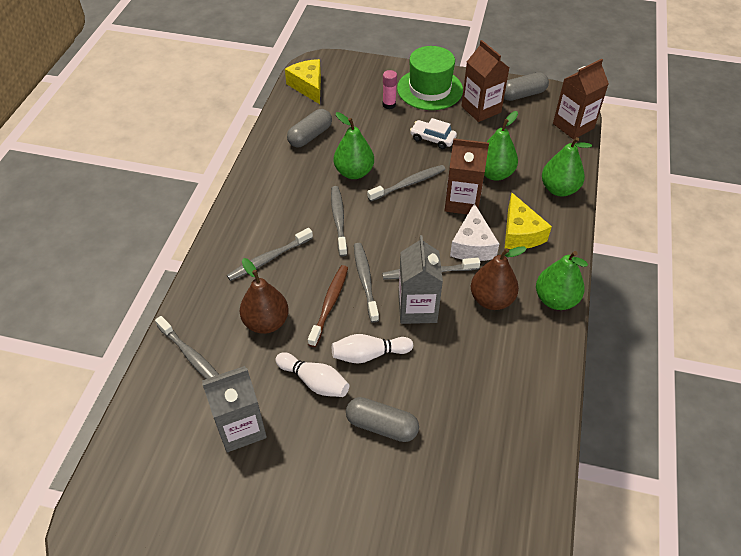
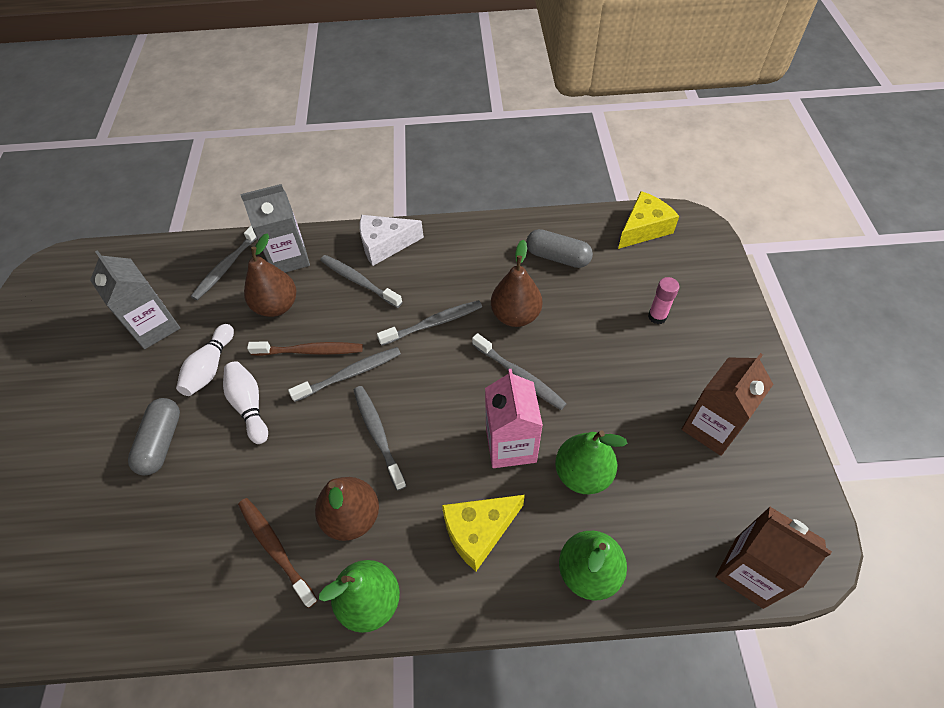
camera: 75 degrees right, 5 degrees up
(354, 172) = (515, 315): green pear -> brown pear
(417, 308) = (321, 436): grey carton -> grey carton (289, 258)
(430, 89) = (717, 353): green hat -> none
(432, 139) = (616, 382): white car -> none
(462, 202) = (511, 445): brown carton -> pink carton
(472, 245) = (438, 474): white cheese -> white cheese (385, 245)
(504, 350) = (275, 549): none -> brown toothbrush
(522, 95) = (781, 478): grey capsule -> none

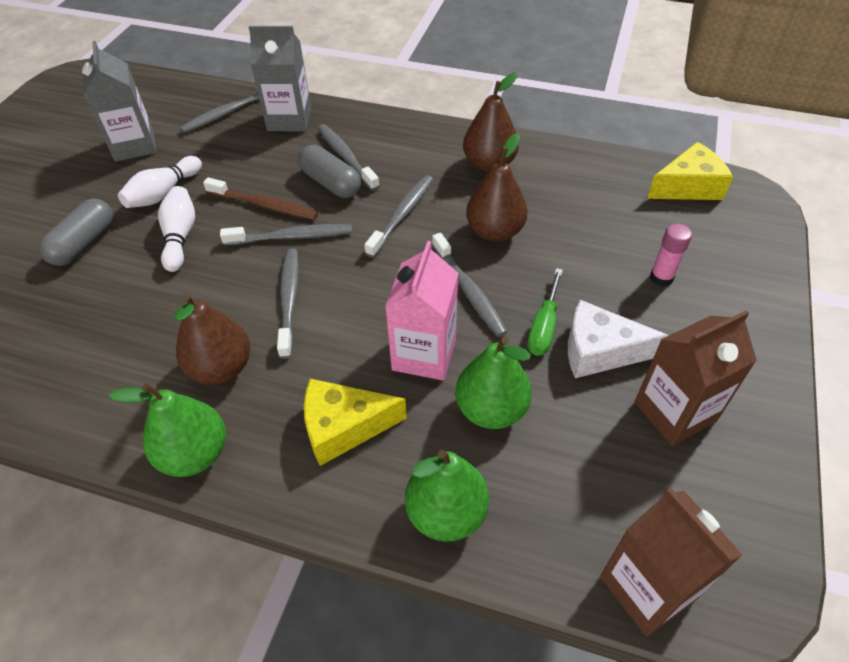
camera: 20 degrees right, 5 degrees down
(275, 549) = (132, 371): brown toothbrush -> none
(277, 306) = (254, 158): brown pear -> brown pear (489, 164)
(385, 245) = (390, 132): white cheese -> white cheese (599, 351)
(433, 323) = (402, 215): grey toothbrush -> grey toothbrush turned 60 degrees counterclockwise
(557, 257) = (571, 189): grey capsule -> grey capsule (331, 183)
(590, 389) = (543, 327): none -> green screwdriver

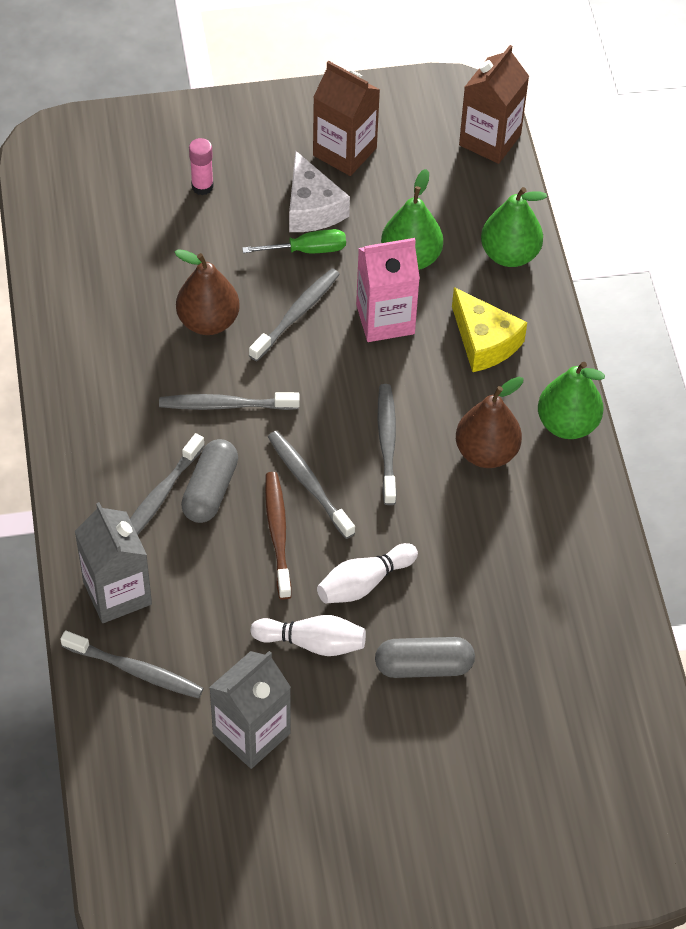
camera: 120 degrees left, 5 degrees up
(289, 300) = (387, 443): grey toothbrush -> grey toothbrush turned 120 degrees clockwise
(489, 164) = (104, 361): brown pear -> none
(688, 186) = (58, 191): yellow cheese -> none

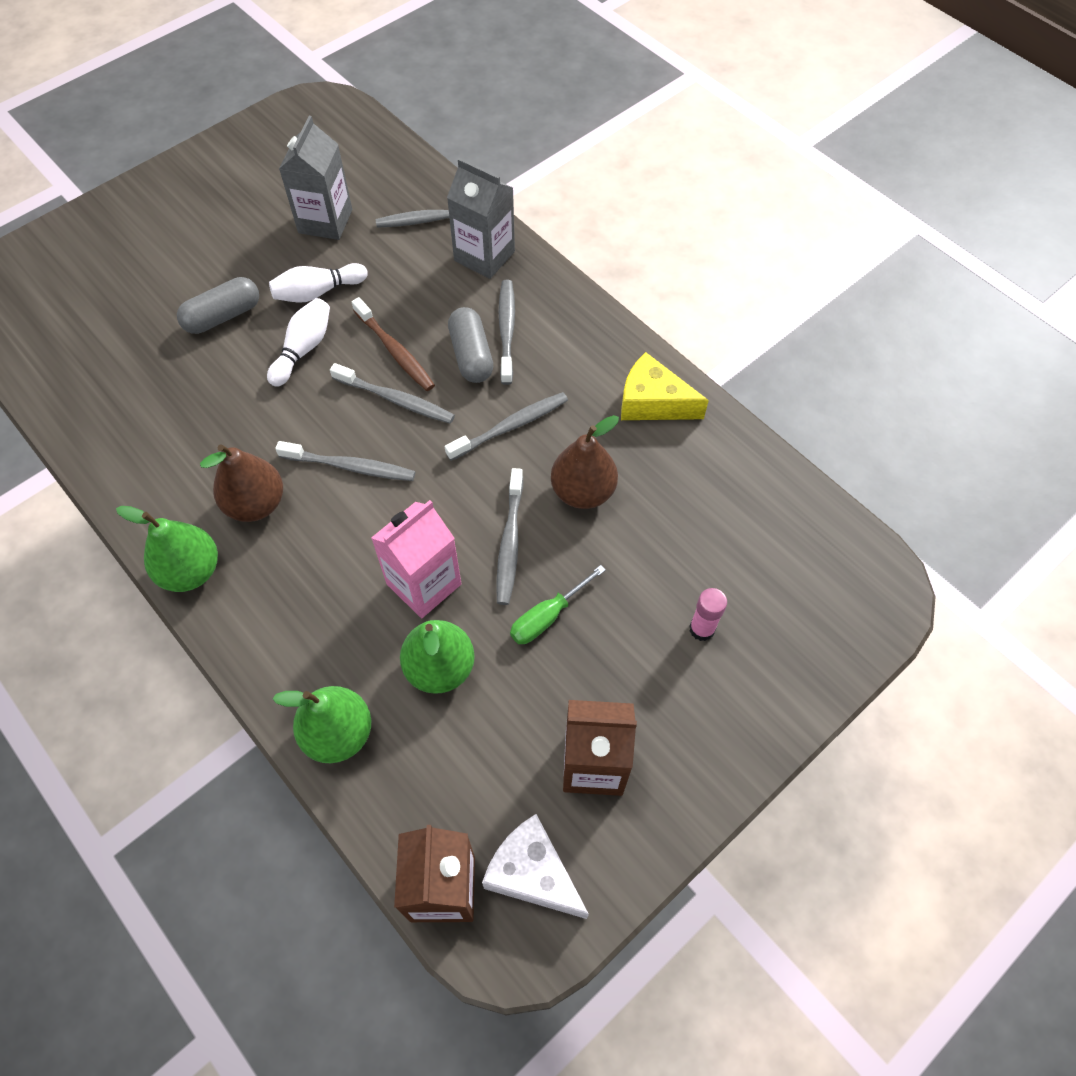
camera: 150 degrees right, 5 degrees up
(312, 208) = (577, 669): white cheese -> white cheese (532, 873)
(387, 443) = (350, 467): grey toothbrush -> grey toothbrush turned 45 degrees counterclockwise
(484, 341) = (313, 614): yellow cheese -> yellow cheese (652, 402)

